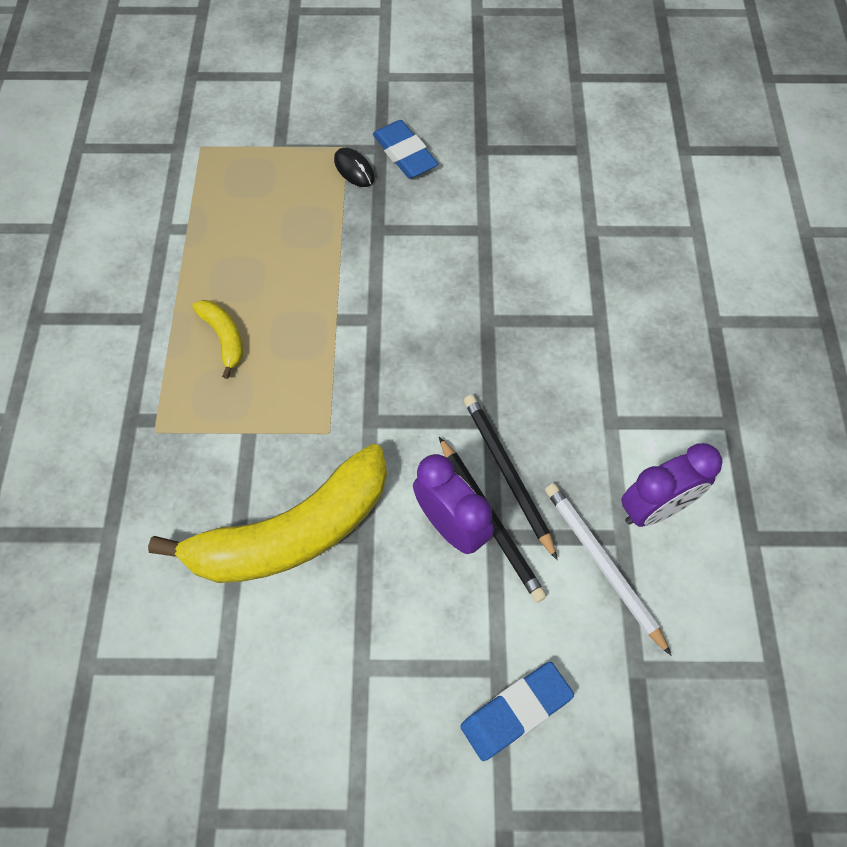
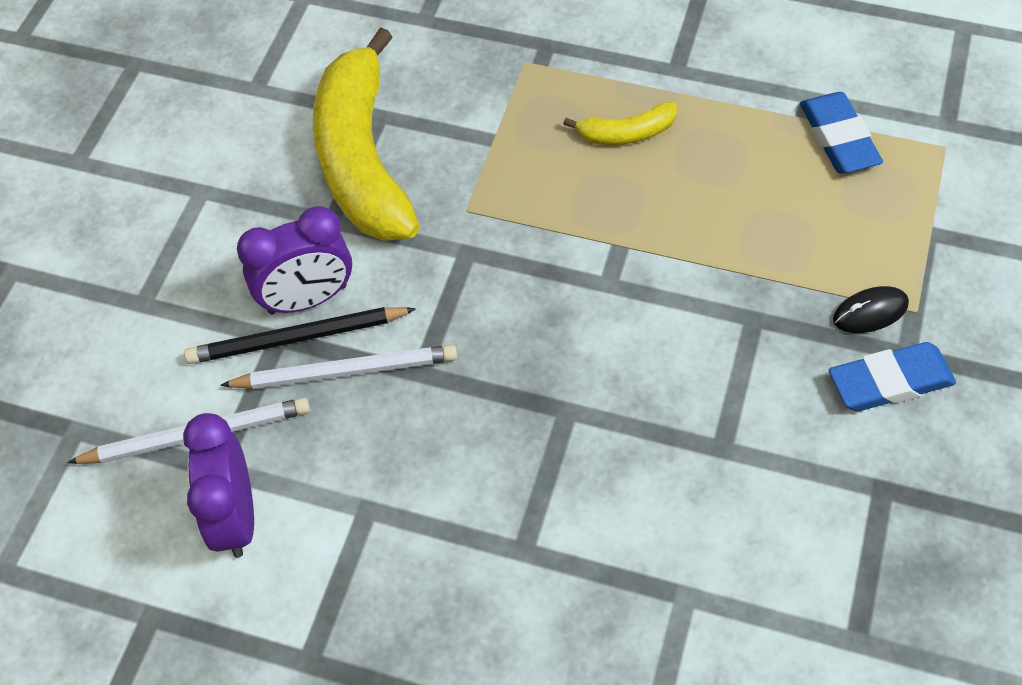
camera: 110 degrees right, 5 degrees down
(507, 473) = (345, 371): black pencil -> white pencil
(516, 712) = (94, 306): blue eraser -> blue eraser (838, 138)

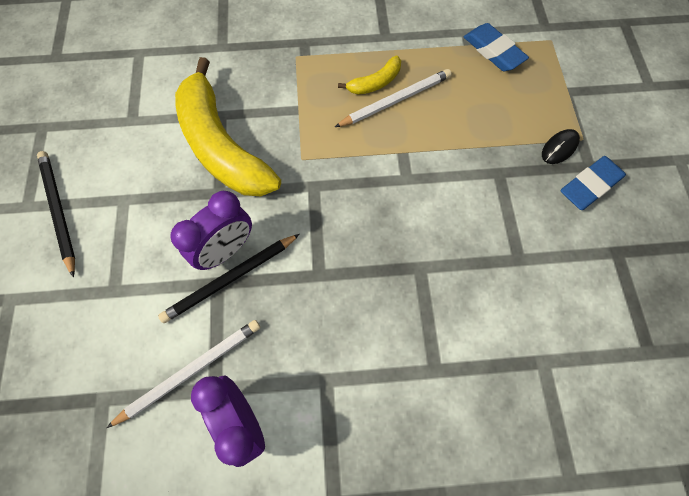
camera: 25 degrees left, 10 degrees up
(113, 180) = (58, 211): none -> black pencil
(345, 371) = (271, 290): white pencil -> white pencil (395, 100)

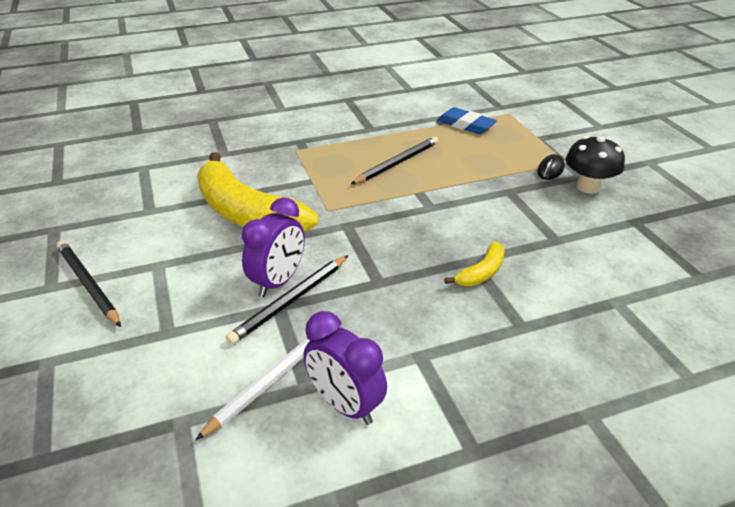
camera: 15 degrees left, 30 degrees down
(375, 83) = (374, 155): yellow banana -> yellow banana (481, 273)
(395, 100) = (397, 163): white pencil -> black pencil
(589, 185) = (588, 187): blue eraser -> black mushroom

